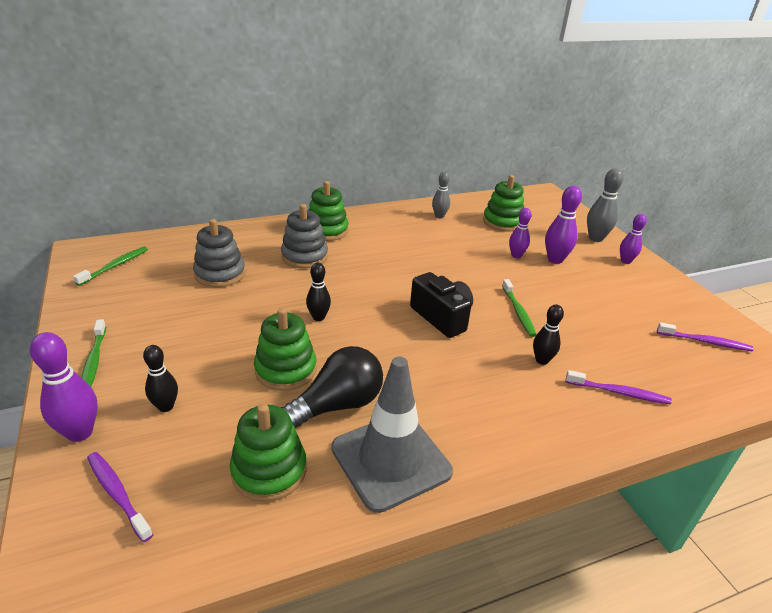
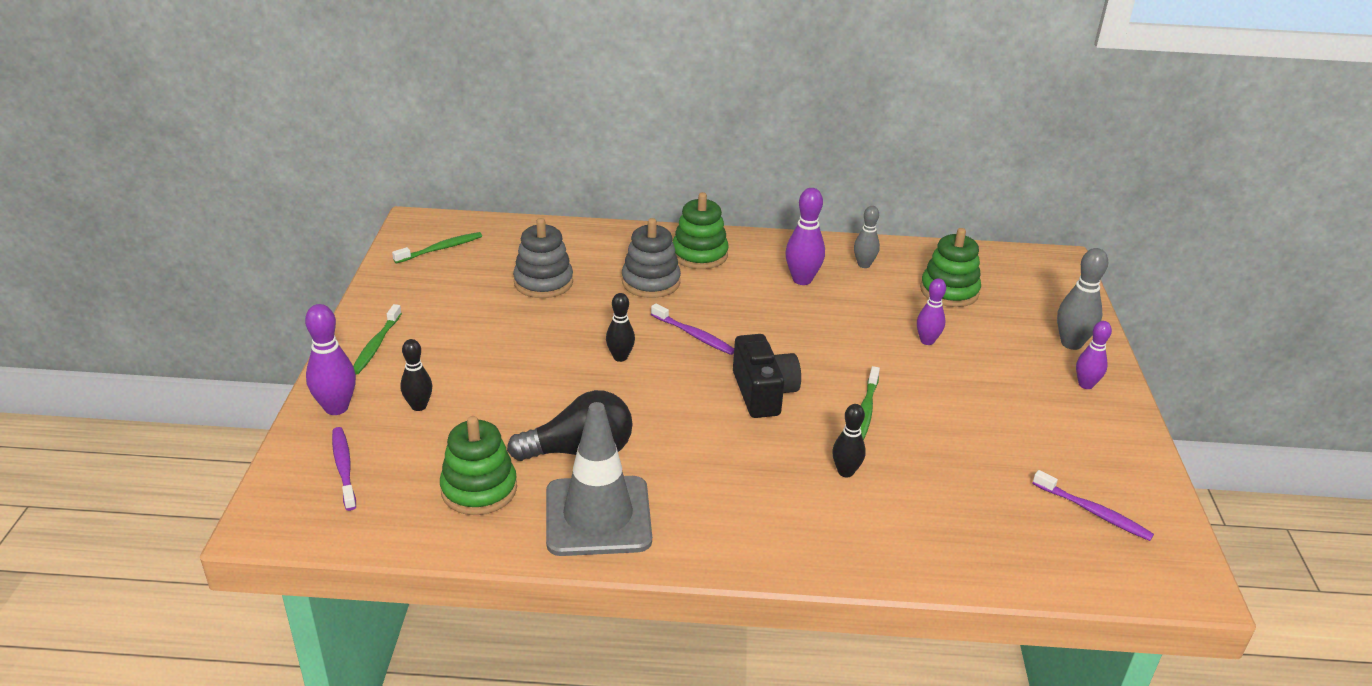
camera: 25 degrees right, 0 degrees up
(286, 370) = (550, 403): green stacking toy -> none
(555, 260) = (979, 359): purple bowling pin -> purple bowling pin (802, 280)
(619, 392) = (910, 532): purple toothbrush -> purple toothbrush (694, 335)

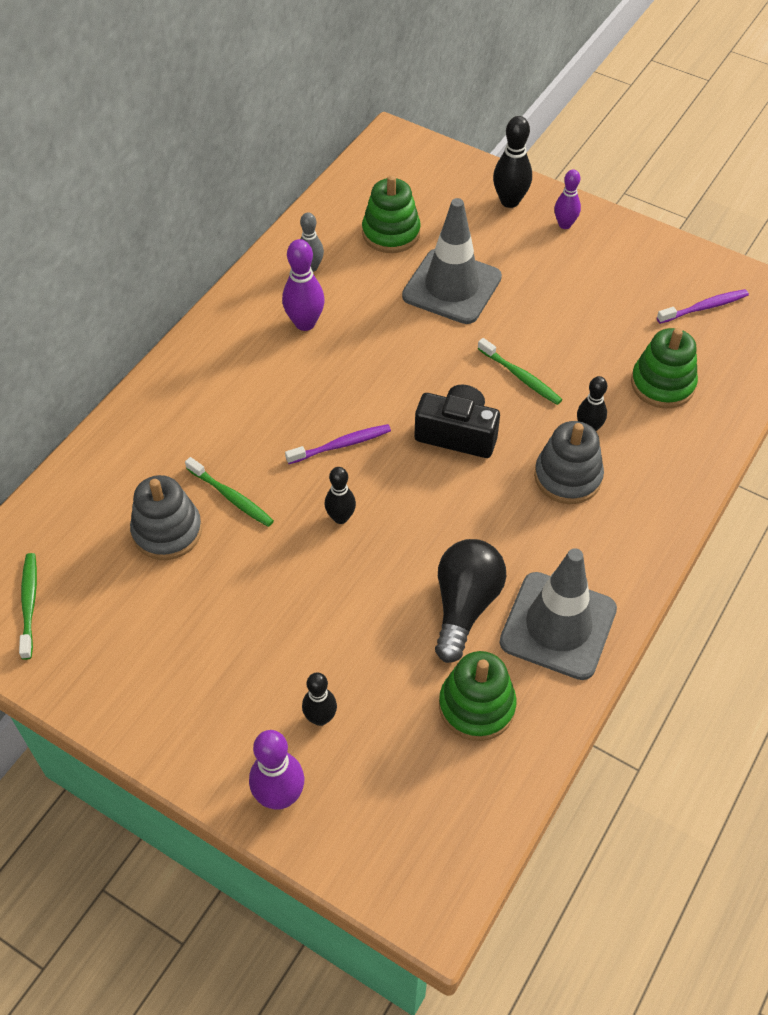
camera: 60 degrees left, 20 degrees up
(344, 468) = (384, 815): purple toothbrush -> none
(376, 345) = (186, 727): green toothbrush -> green toothbrush (231, 497)
(651, 282) = (229, 440): grey stacking toy -> grey stacking toy (567, 477)
(699, 255) = (207, 380): green stacking toy -> green stacking toy (662, 384)
(927, 341) = (452, 287): purple bowling pin -> grey traffic cone
(1071, 343) = (510, 201): grey bowling pin -> black bowling pin

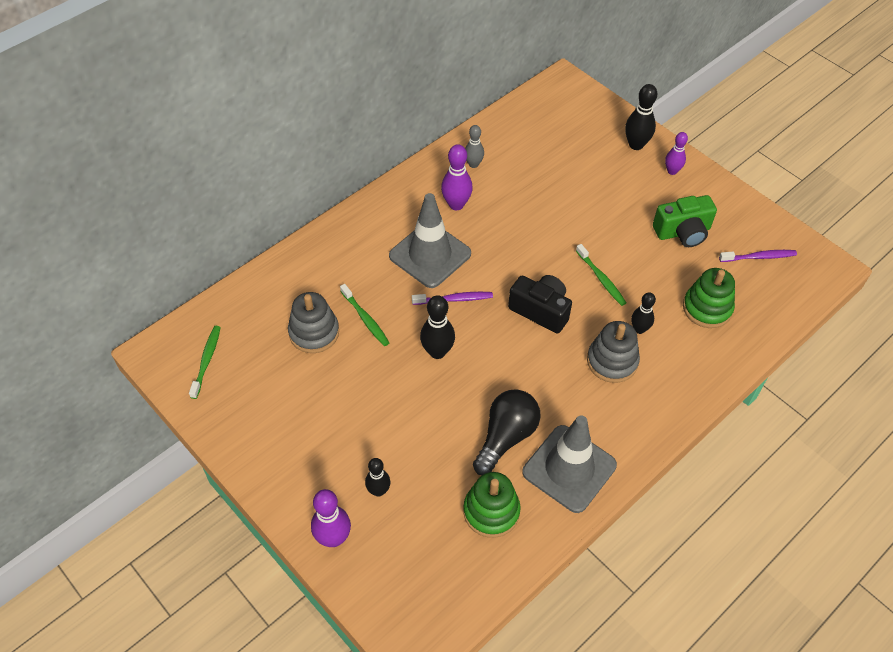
camera: 15 degrees right, 0 degrees up
(340, 517) = (437, 352): black bowling pin -> black bowling pin, size x1.51
(391, 233) = (539, 151): green stacking toy -> none
(452, 287) = (571, 200): grey traffic cone -> grey traffic cone (430, 255)
(602, 297) = (683, 232): none -> green camera

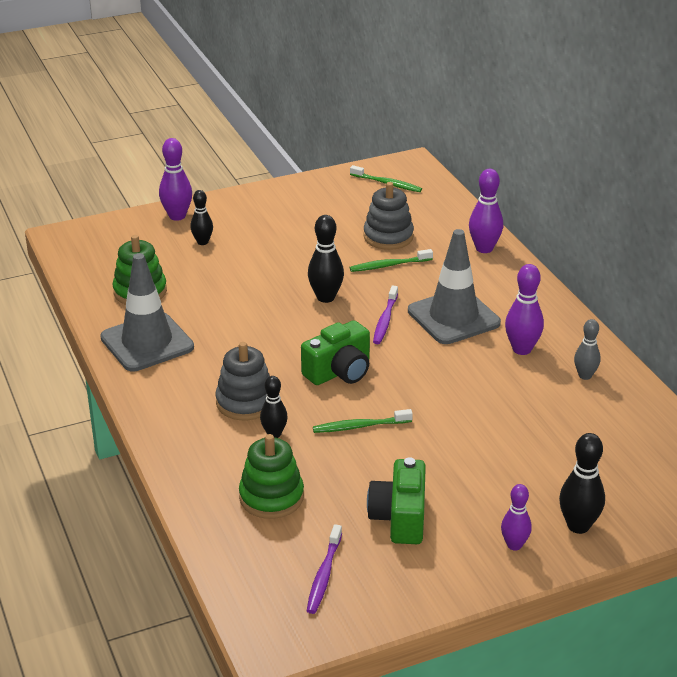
camera: 110 degrees right, 20 degrees down
(311, 257) = (484, 248): none -> purple bowling pin
(506, 437) = (205, 315): black light bulb -> none
(541, 310) = (339, 372): black camera -> green camera

